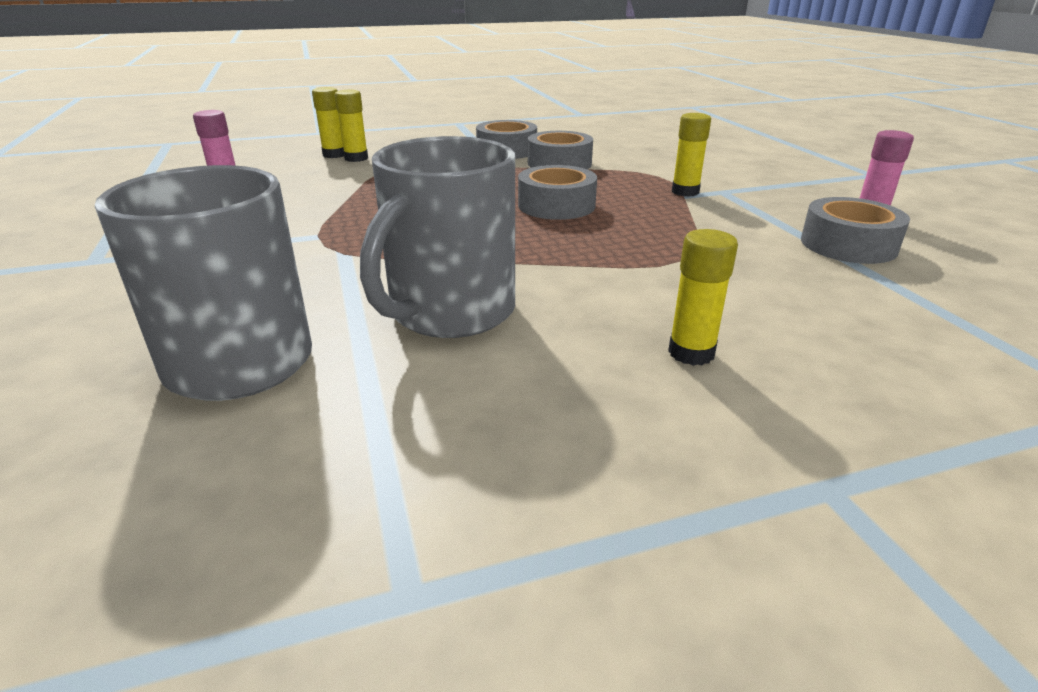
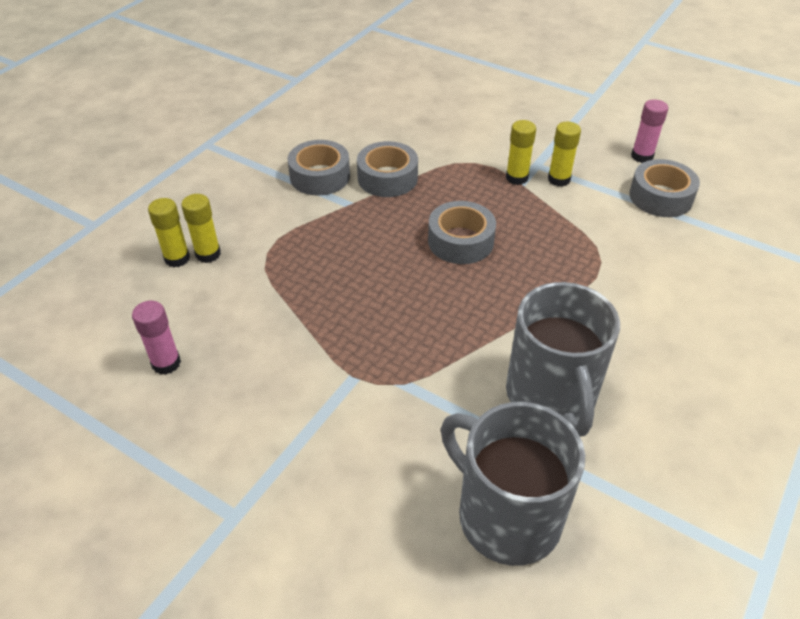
camera: 40 degrees left, 15 degrees up
(691, 353) = (694, 348): yellow glue stick -> yellow glue stick (559, 179)

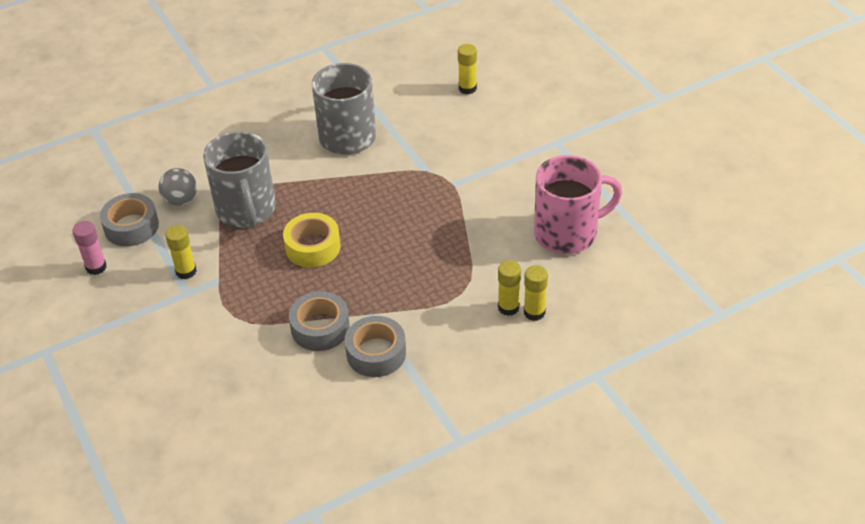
camera: 150 degrees left, 0 degrees up
(166, 363) = (567, 233): pink glue stick -> pink mug
(460, 241) = (313, 247): grey tape -> yellow tape
(506, 515) = (420, 98): grey mug -> grey mug (246, 210)
(516, 178) = (216, 286): yellow glue stick -> yellow glue stick (467, 88)
(649, 238) = (181, 200): none -> grey ball

